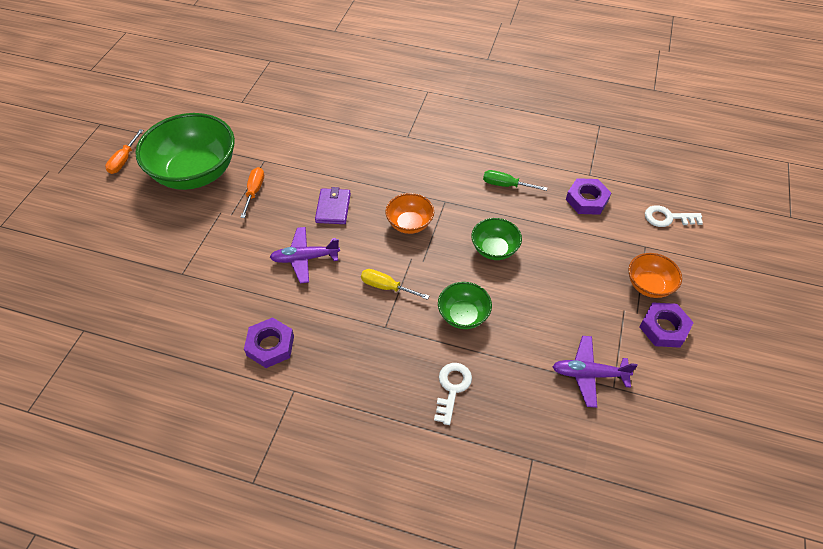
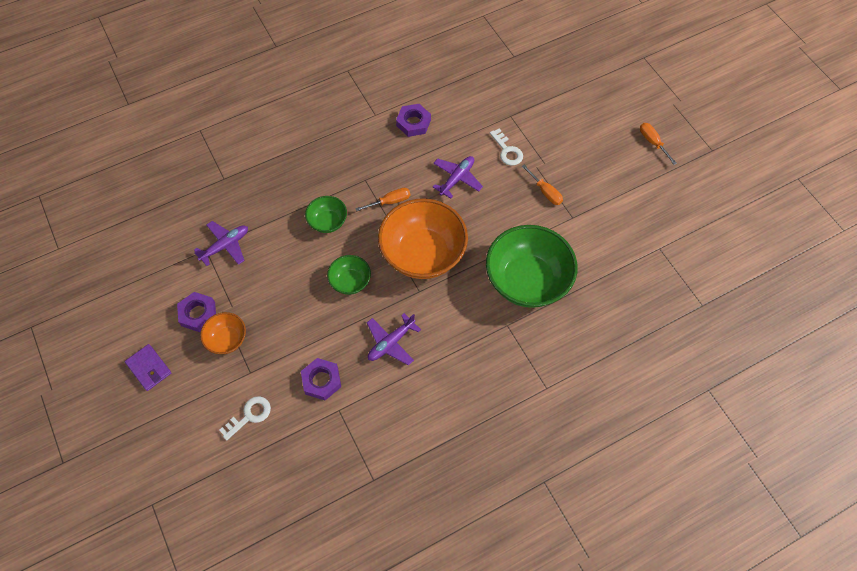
camera: 135 degrees right, 10 degrees up
(195, 173) = (598, 172): green bowl -> green bowl (527, 280)
(333, 208) = (483, 223): purple wallet -> purple wallet (149, 368)
(386, 287) = (390, 202): yellow screwdriver -> orange screwdriver
(409, 224) = (423, 254): orange bowl -> orange bowl, size x2.06
(452, 388) = (295, 178): white key -> white key (507, 151)
(506, 185) = (391, 342): green screwdriver -> purple plane

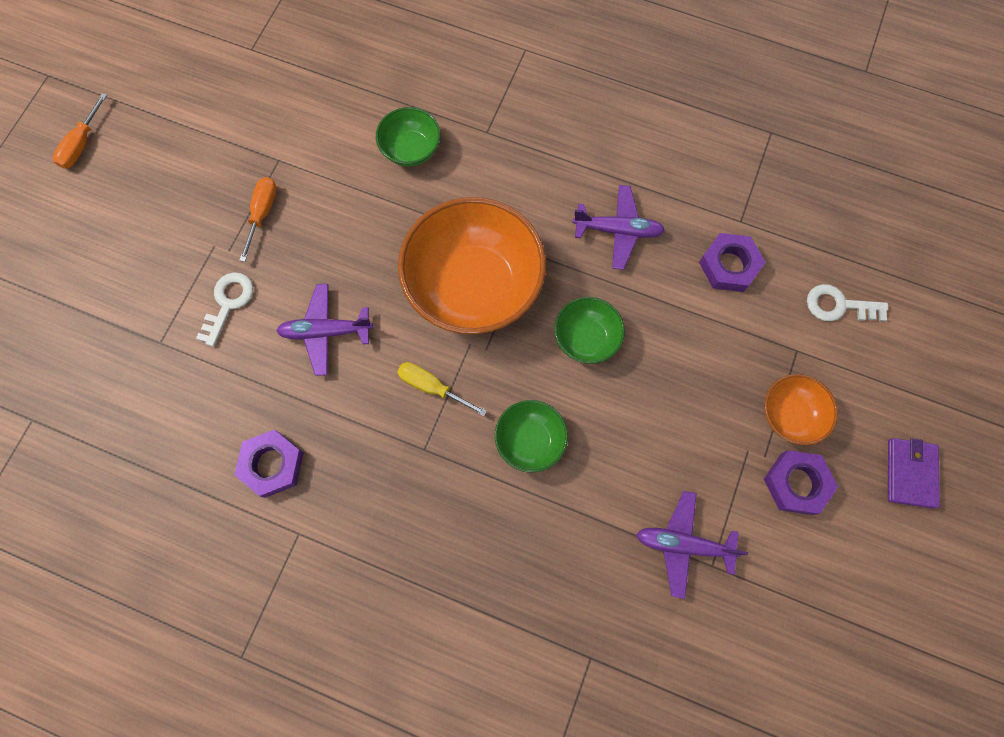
camera: 130 degrees left, 10 degrees up
(390, 202) = (432, 387): orange screwdriver -> yellow screwdriver
(527, 280) = (411, 150): green bowl -> green bowl, size x0.49

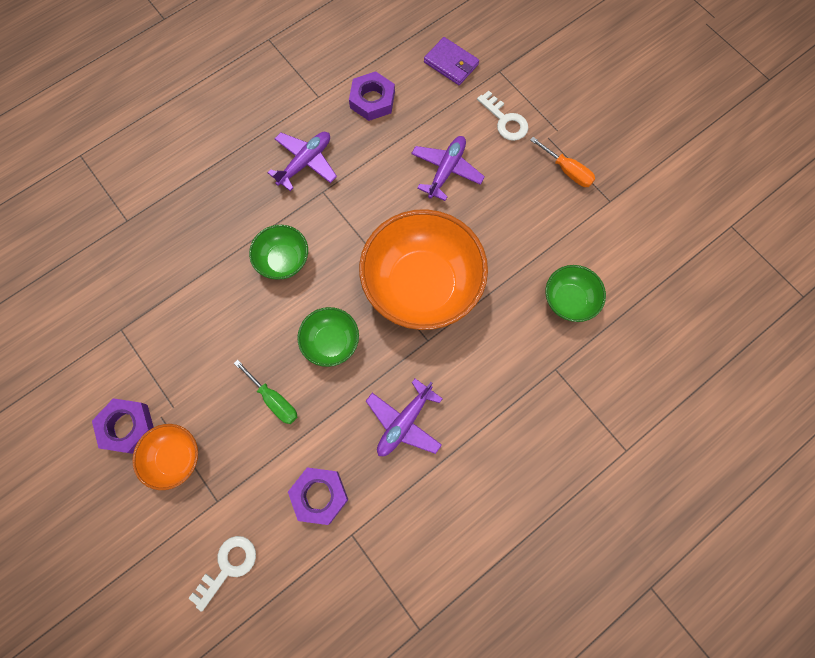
camera: 120 degrees right, 0 degrees up
(82, 144) = (691, 80): orange screwdriver -> none
(432, 387) = (362, 218): yellow screwdriver -> none
(675, 358) = (274, 399): none -> green screwdriver
(683, 544) = (147, 319): purple plane -> purple plane (305, 163)
(910, 473) = (71, 521): purple wallet -> purple wallet (451, 63)

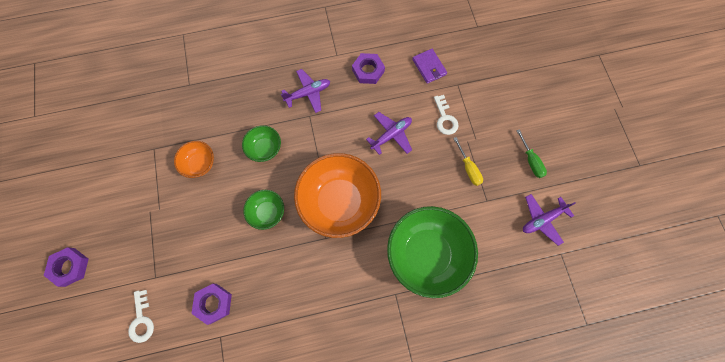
camera: 25 degrees right, 0 degrees up
(127, 427) = (128, 208): purple nut -> purple nut (70, 267)
(175, 458) = (145, 240): orange bowl -> orange bowl (200, 164)
(228, 567) = (142, 320): white key -> white key turned 105 degrees clockwise
(274, 399) = (217, 231): green screwdriver -> green screwdriver (530, 161)
(404, 422) = (285, 283): purple plane -> purple plane (542, 219)
(567, 170) = (468, 168): orange screwdriver -> yellow screwdriver
(569, 300) = (426, 254): green bowl -> green bowl, size x2.06

